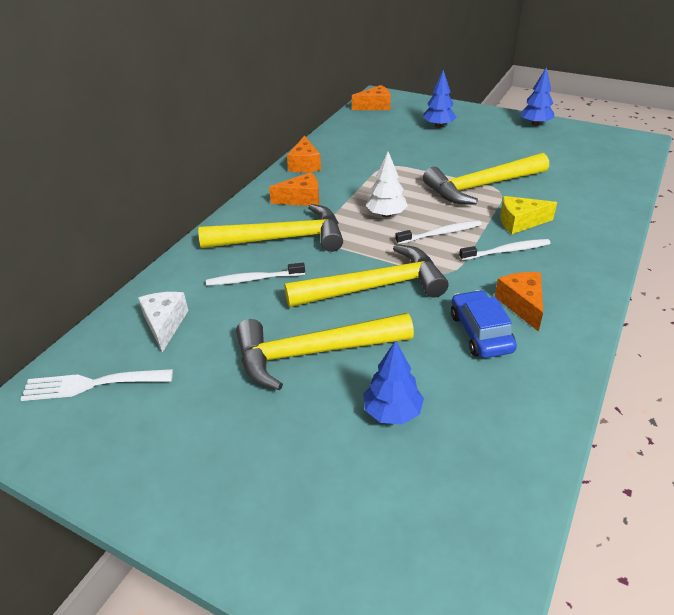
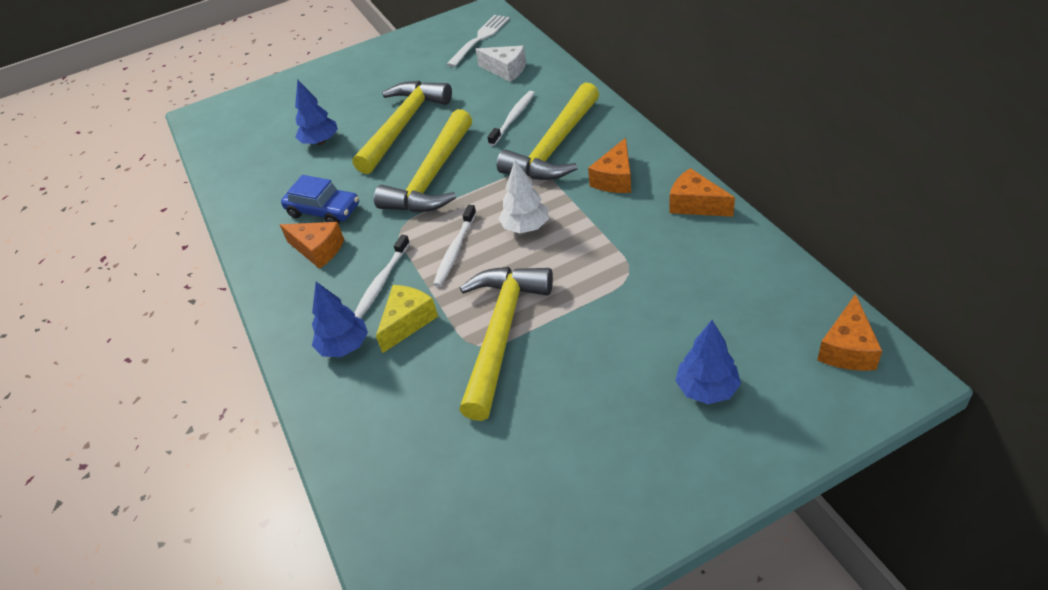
camera: 130 degrees right, 5 degrees up
(535, 124) = (612, 530): blue tree -> blue tree (344, 346)

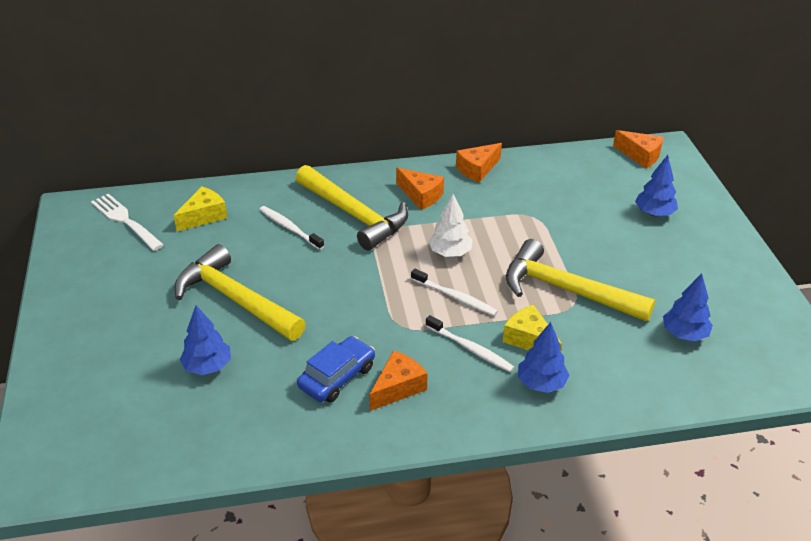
camera: 80 degrees left, 5 degrees down
(432, 177) = (340, 293): yellow hammer -> none
(460, 462) = (684, 334): none -> blue tree
(506, 70) = (204, 216): white cheese -> yellow cheese

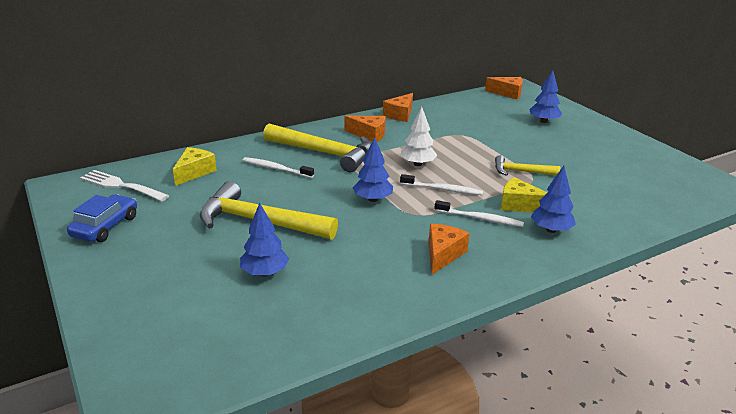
camera: 20 degrees left, 10 degrees down
(337, 377) = (386, 257): blue car -> blue car (105, 226)
(566, 290) = (521, 172): yellow hammer -> yellow hammer, size x0.53
(684, 334) = (623, 182): blue tree -> blue tree (372, 199)

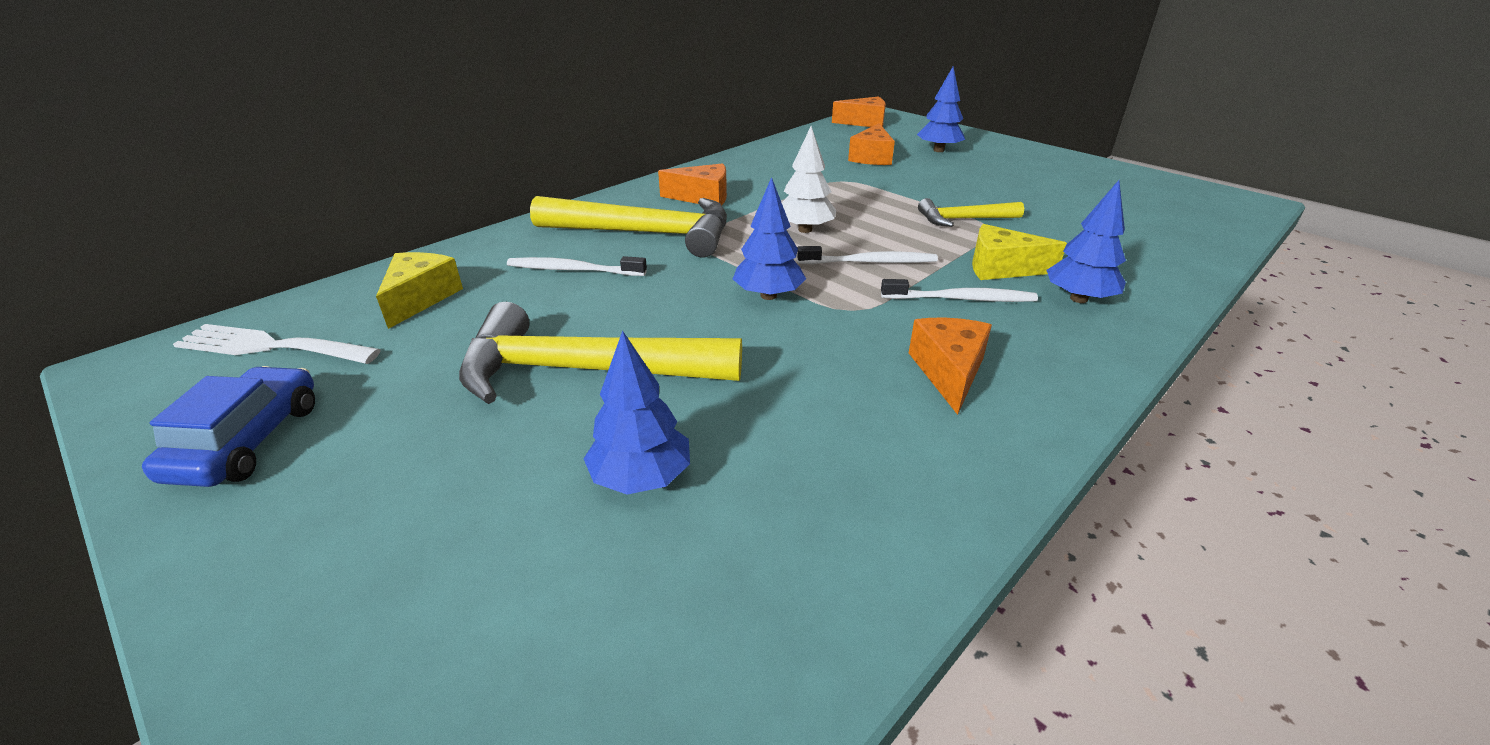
camera: 15 degrees left, 5 degrees up
(400, 115) = (733, 165): orange cheese -> orange cheese (872, 157)

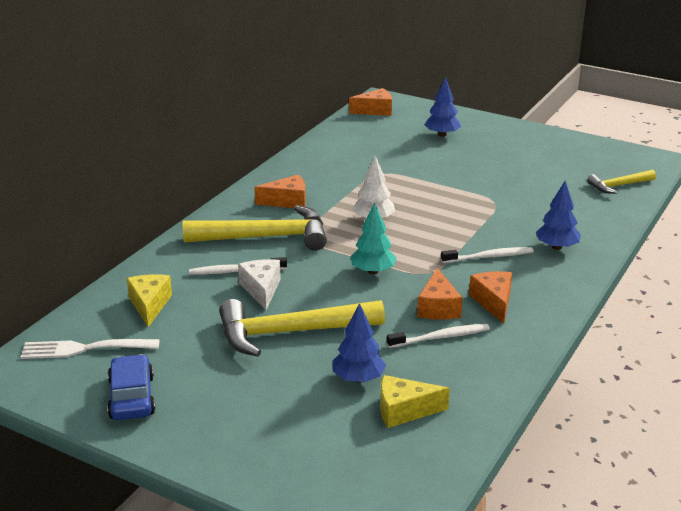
camera: 15 degrees left, 5 degrees down
(589, 299) = (261, 289): none -> white cheese
(768, 295) = (373, 271): blue tree -> turquoise tree
(870, 262) = (426, 239): white toothbrush -> white toothbrush (441, 337)
(872, 157) = (394, 148): orange cheese -> orange cheese (438, 307)
(963, 219) = (476, 197): yellow hammer -> yellow hammer (619, 186)
(1001, 268) = (508, 232): yellow cheese -> yellow cheese (404, 411)

